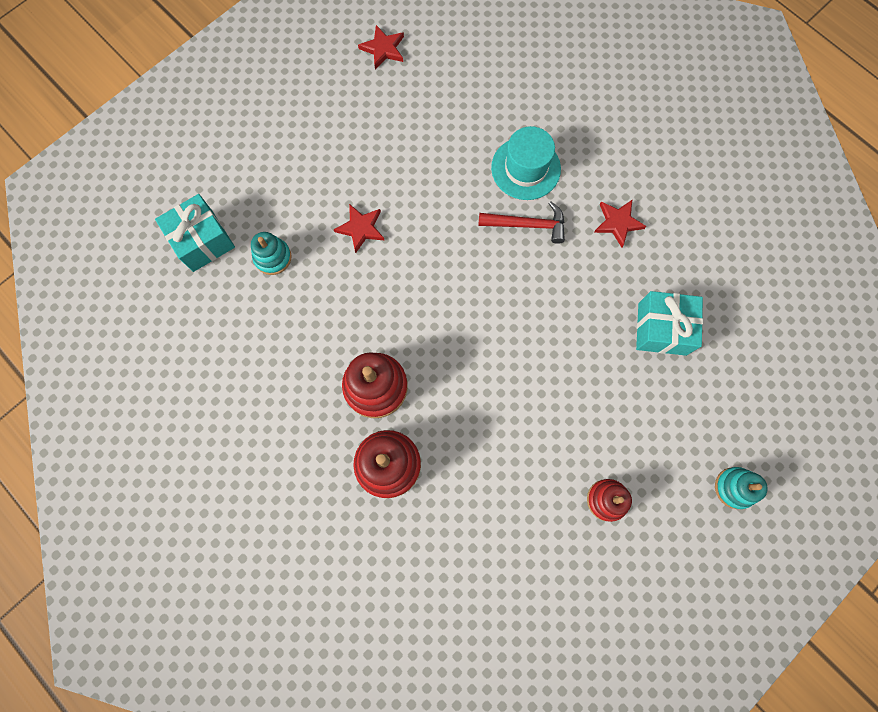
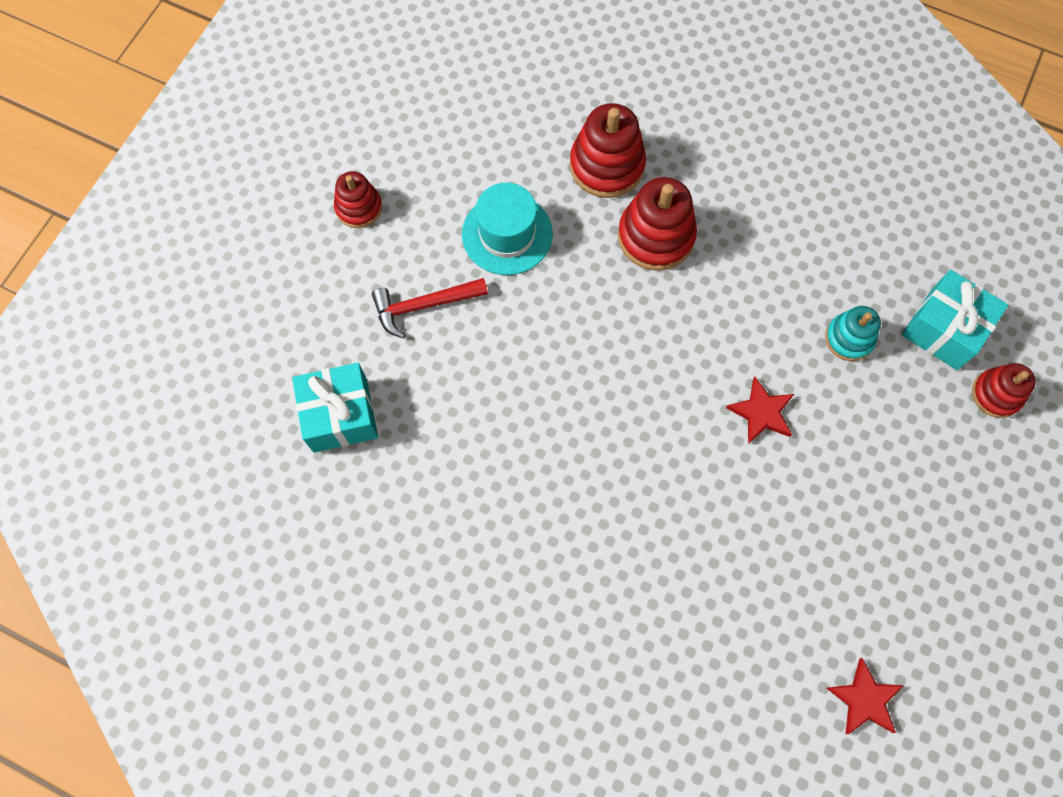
camera: 160 degrees right, 5 degrees down
(195, 186) = (996, 394): none -> red stacking toy
(525, 168) = (582, 575): turquoise hat -> turquoise hat (507, 234)
(527, 225) = (551, 493): red hammer -> red hammer (424, 305)
(618, 223) = (432, 539): red star -> none
(734, 488) = (219, 265): turquoise stacking toy -> none

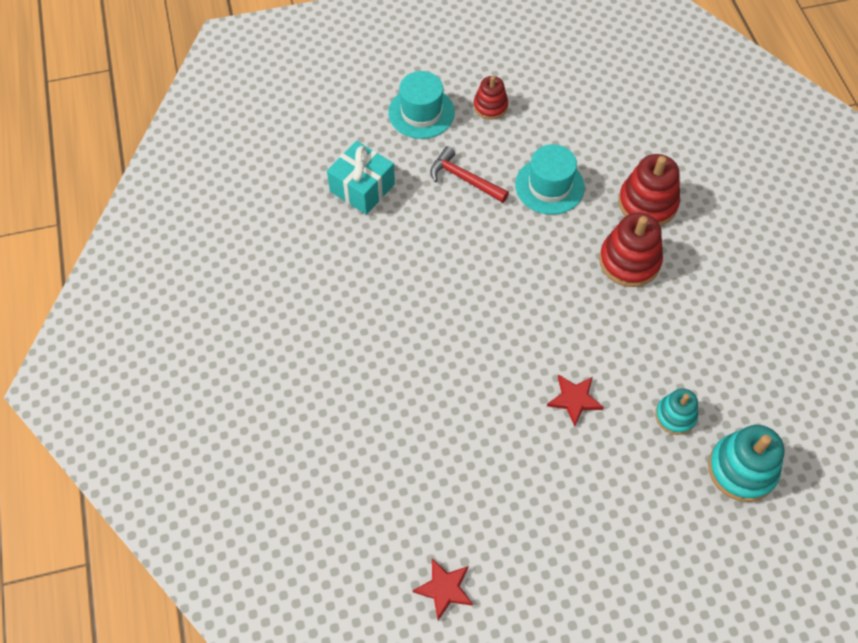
camera: 50 degrees right, 10 degrees down
(301, 279) = (421, 112): none -> turquoise hat
(944, 329) = (742, 469): turquoise gift -> turquoise stacking toy
(996, 394) = (729, 534): red stacking toy -> none

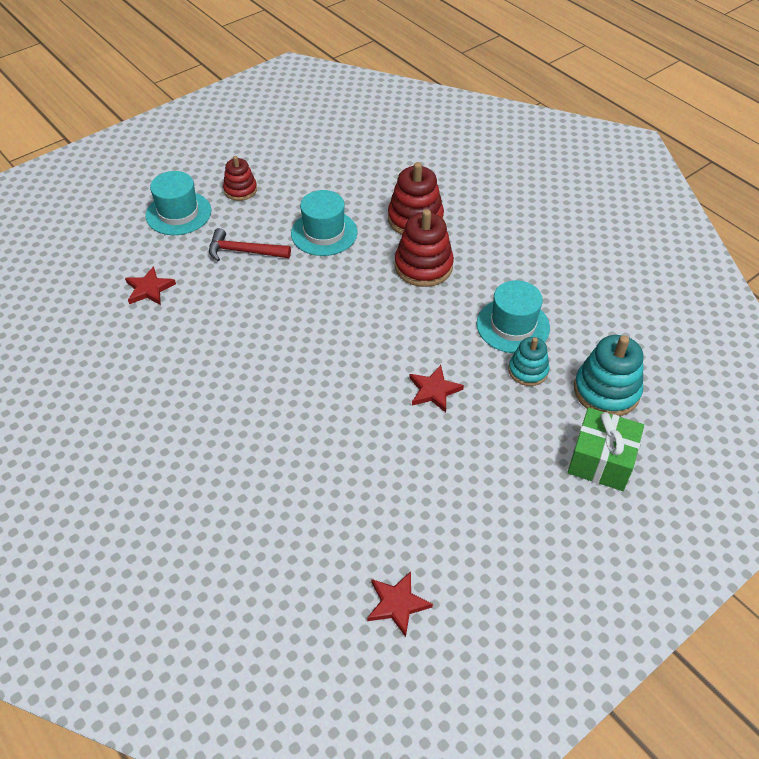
camera: 25 degrees left, 10 degrees down
(362, 188) = (149, 289): turquoise gift -> red star
(685, 362) = (513, 326): none -> turquoise hat
(697, 537) = (601, 460): none -> green gift

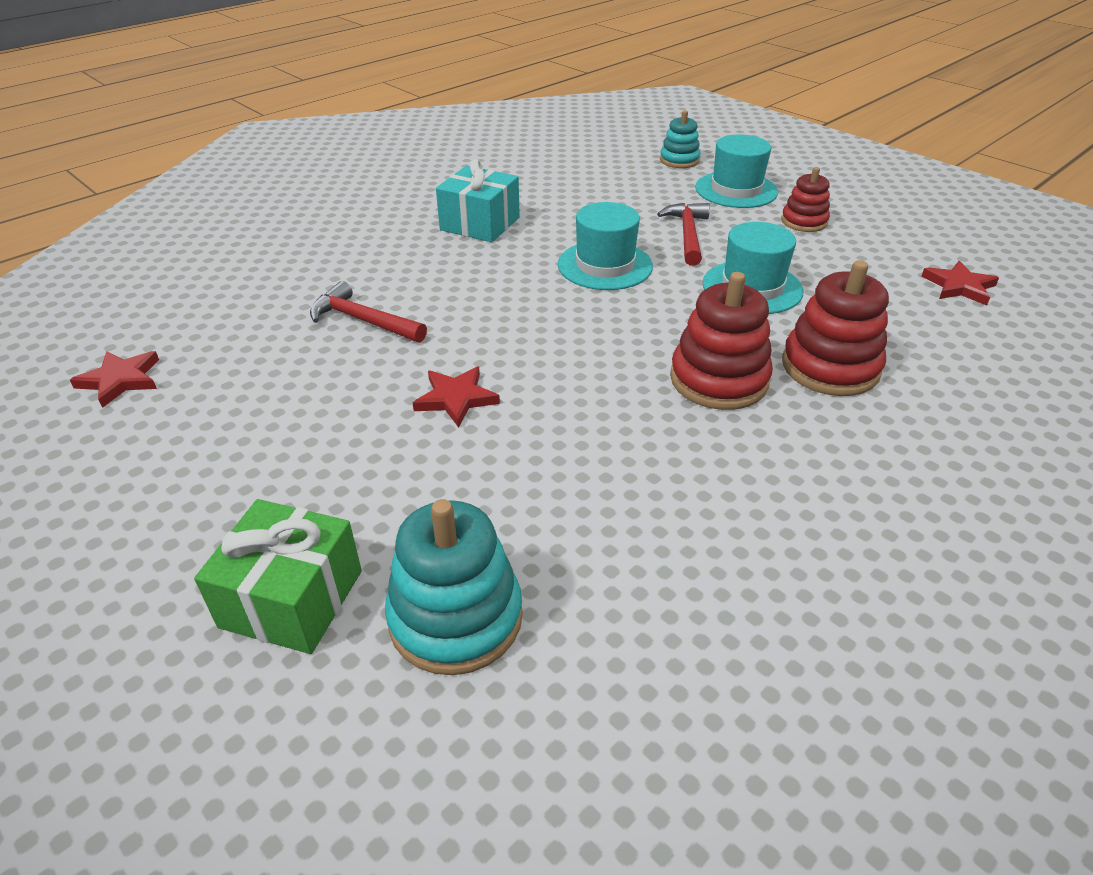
camera: 85 degrees right, 10 degrees down
(149, 289) = (603, 188): red star -> red star (959, 286)
(191, 373) = (480, 224): none -> turquoise gift
(333, 447) = (363, 320): none -> red hammer
(513, 326) = (607, 484): turquoise hat -> turquoise hat (605, 265)
(528, 371) = (501, 503): turquoise stacking toy -> turquoise stacking toy (679, 160)

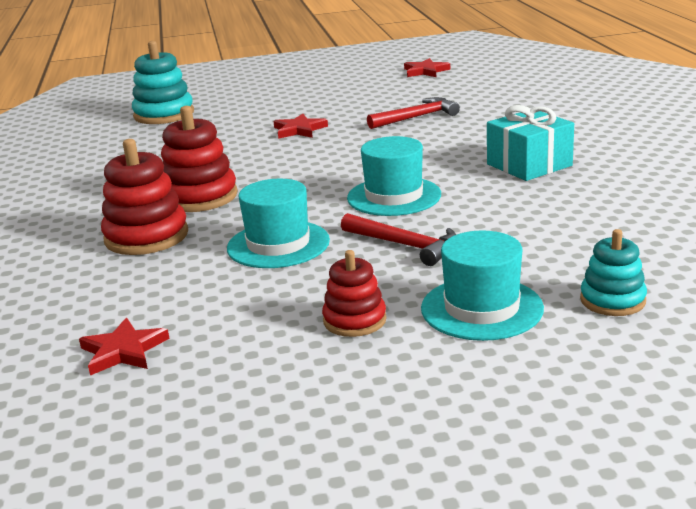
camera: 125 degrees right, 15 degrees down
(292, 599) = (221, 94): green gift -> none

